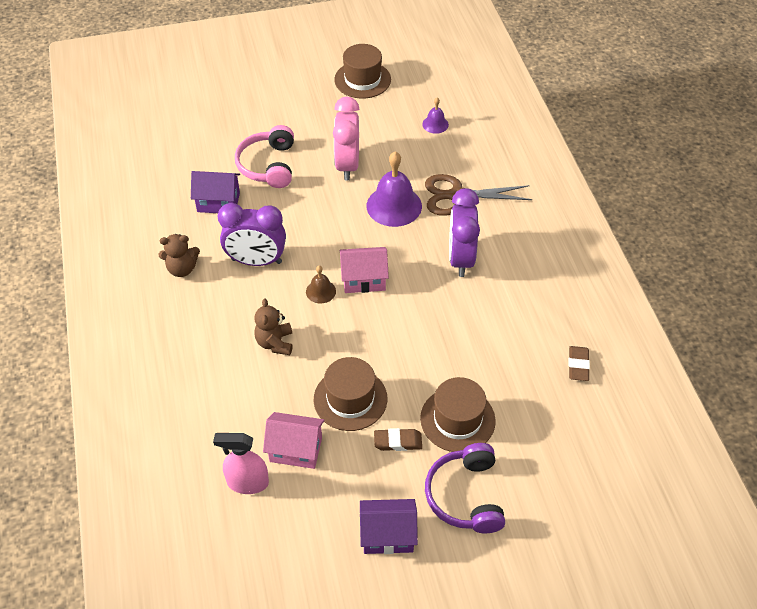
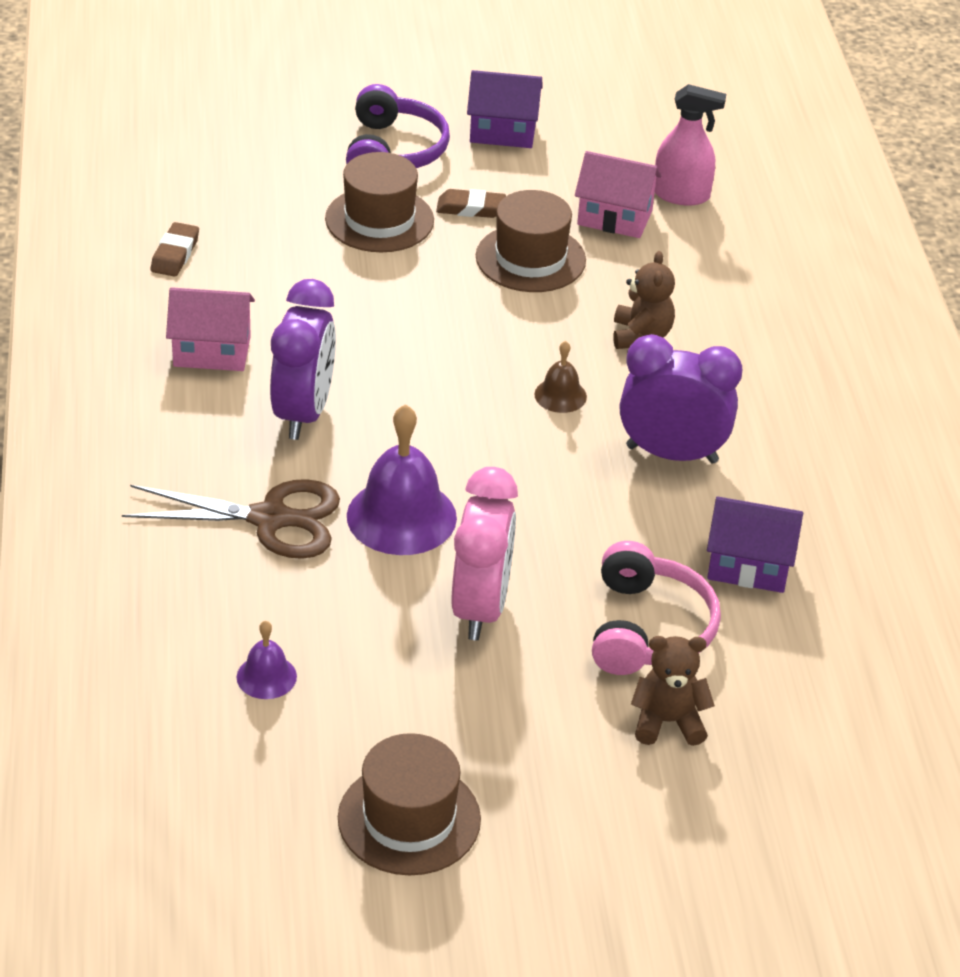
camera: 175 degrees left, 10 degrees down
(182, 269) = (805, 458): brown teddy bear -> brown teddy bear (668, 722)
(364, 279) = (483, 403): pink house -> pink house (212, 352)

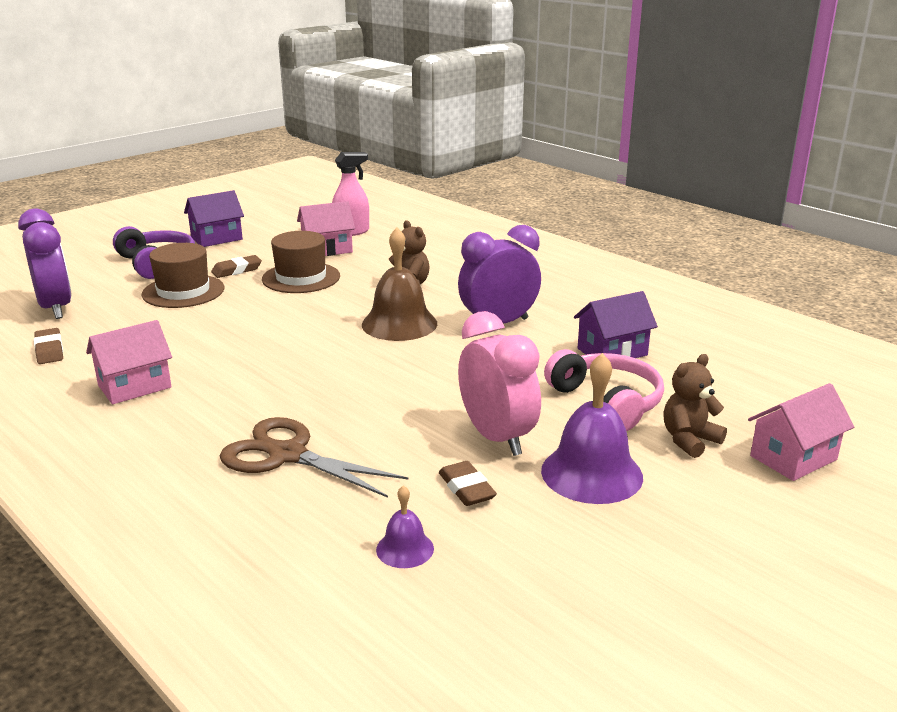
camera: 35 degrees left, 15 degrees down
(269, 519) = (288, 455): brown scissors -> brown scissors turned 120 degrees counterclockwise
(303, 413) = (242, 392): purple clock -> purple clock (55, 308)
(385, 648) = (466, 488): none -> brown eraser
(401, 516) = (380, 415): purple bell -> purple bell (591, 473)
(409, 819) = (628, 582): brown hat -> none
(560, 395) = (399, 324): brown bell -> brown bell, size x1.97
(745, 803) = (793, 458): none -> pink house

